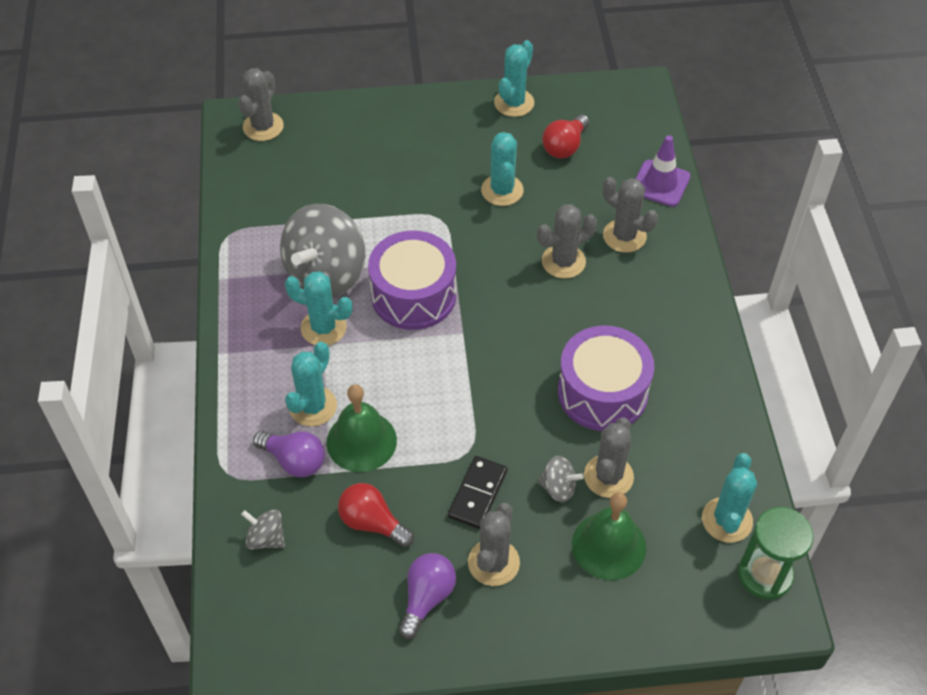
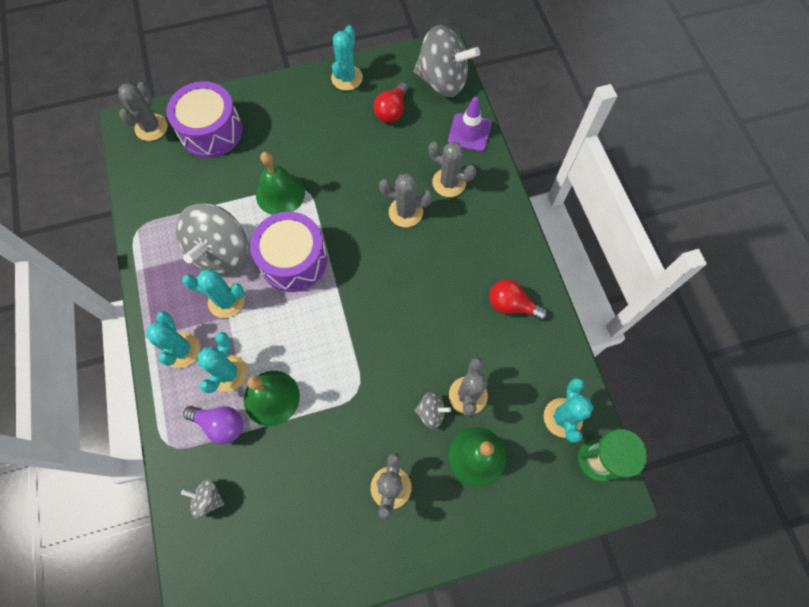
camera: 10 degrees left, 15 degrees up
(372, 523) = (291, 469): red light bulb -> red light bulb (511, 305)
(409, 219) = (280, 193): none -> green bell
(427, 598) = (343, 528): purple light bulb -> none
(477, 494) = (369, 428): black domino -> none
(502, 190) = (349, 157): turquoise cactus -> turquoise cactus (181, 350)
(563, 261) = (405, 212): grey cactus -> grey cactus turned 45 degrees clockwise
(602, 392) = (452, 322): purple drum -> purple drum (211, 131)
(635, 121) = (442, 81): none -> grey spinning top

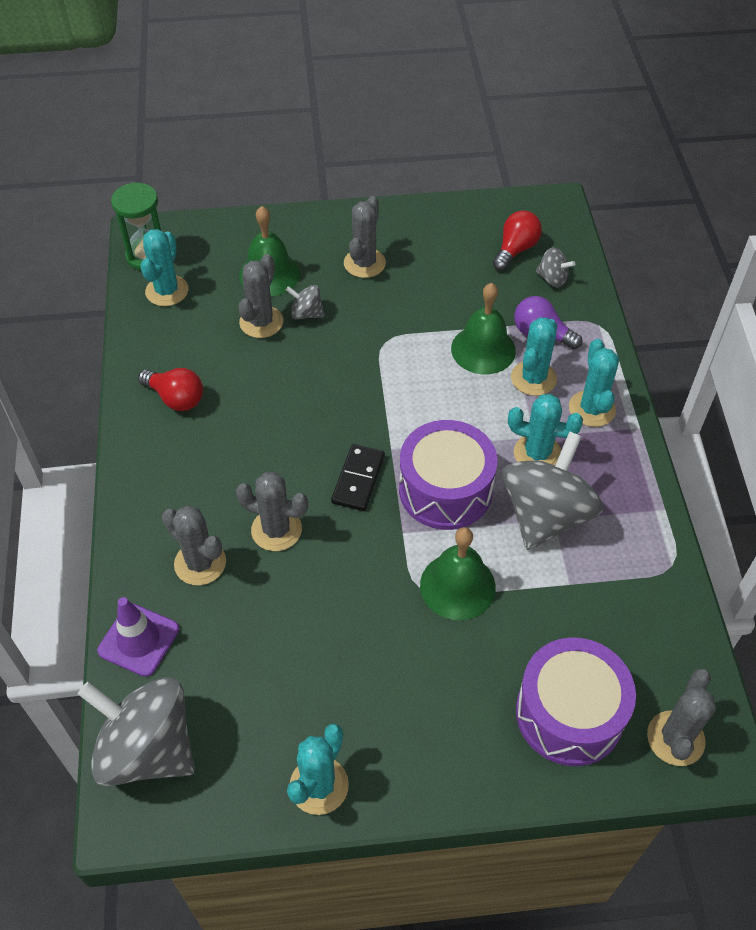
camera: 170 degrees left, 15 degrees down
(357, 258) = (358, 479): none -> black domino
(392, 111) = (254, 702): red light bulb -> red light bulb (515, 249)

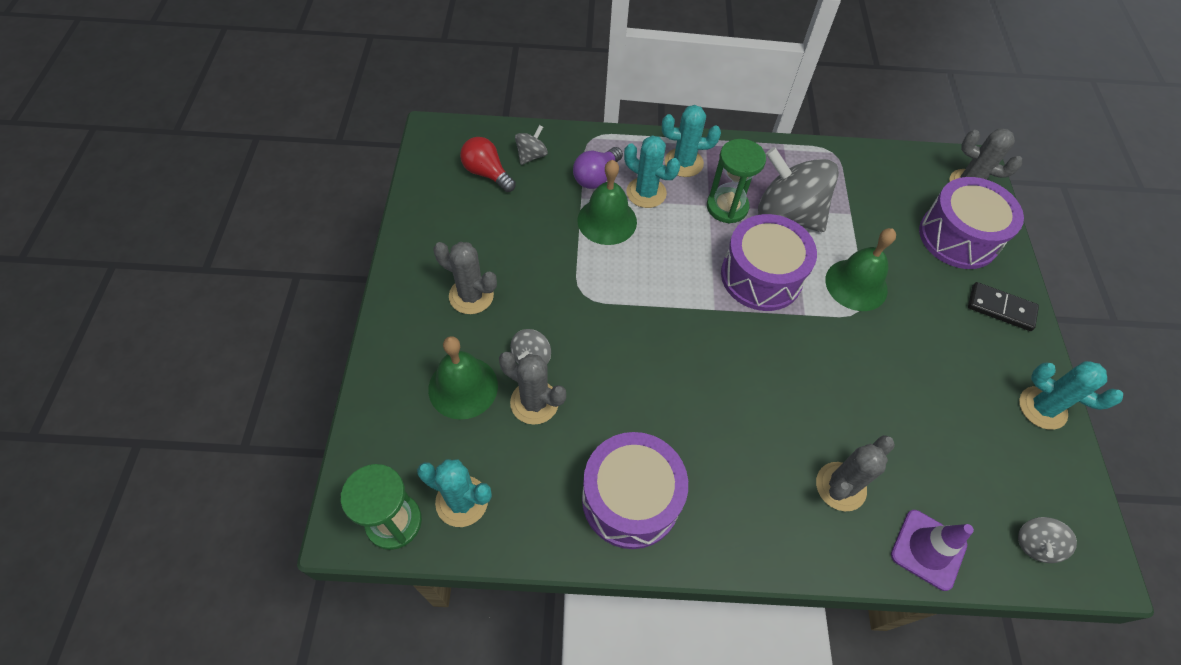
camera: 85 degrees left, 5 degrees up
(148, 749) = (1035, 544): grey spinning top -> grey spinning top, size x0.45
(176, 398) = (630, 499): red light bulb -> purple drum
(276, 530) = (802, 414): grey cactus -> none
(358, 479) = (747, 340): black domino -> black domino (1000, 308)
(537, 453) = (727, 207): turquoise cactus -> green hourglass

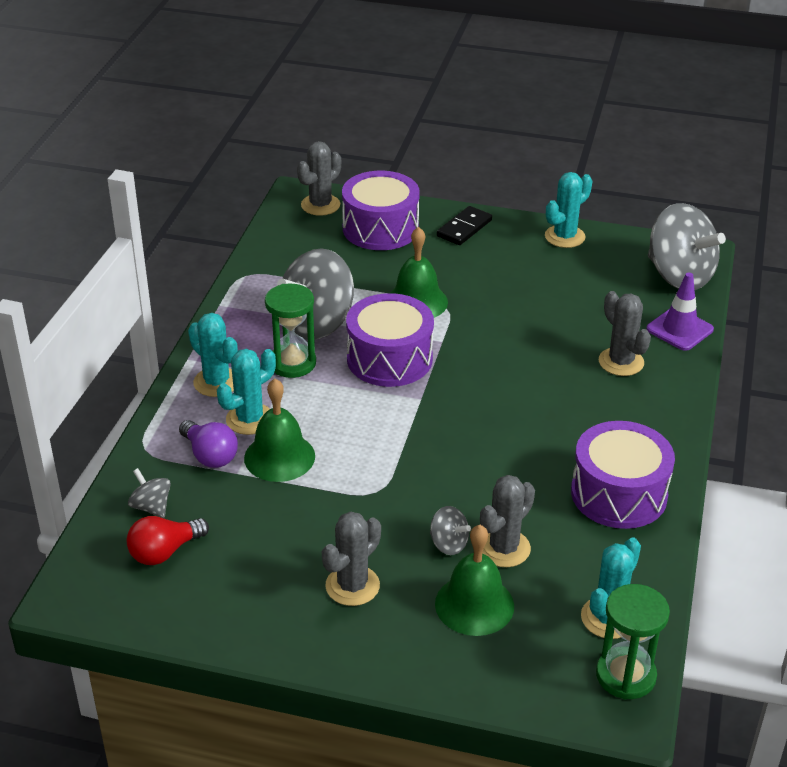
camera: 75 degrees left, 20 degrees down
(684, 163) = (216, 382): turquoise cactus -> turquoise cactus turned 60 degrees counterclockwise
(1035, 544) = (679, 276): grey spinning top -> grey spinning top, size x2.24

